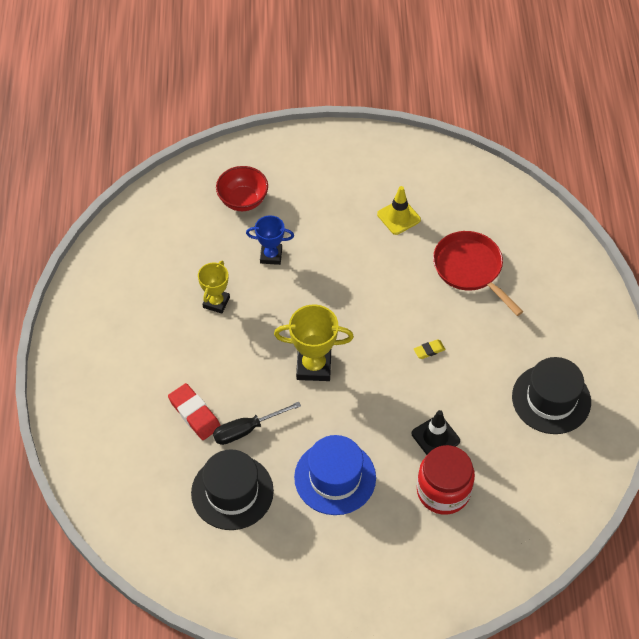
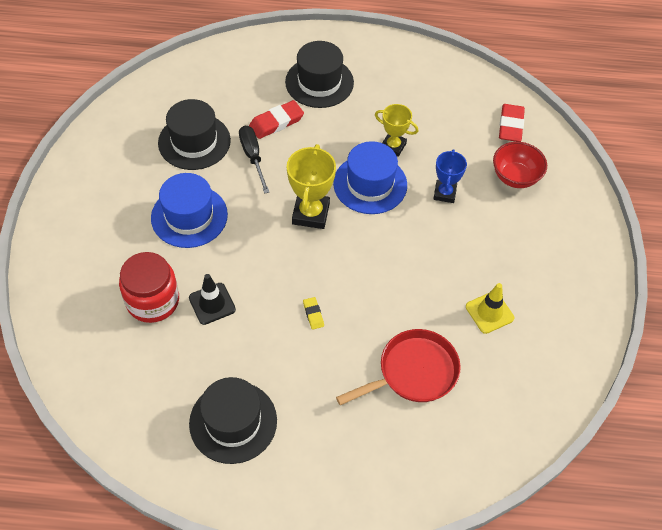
camera: 95 degrees right, 0 degrees up
(130, 379) = (319, 82): none -> black hat
(177, 205) = (510, 125): none -> red eraser
(268, 318) = (370, 184): none -> blue hat

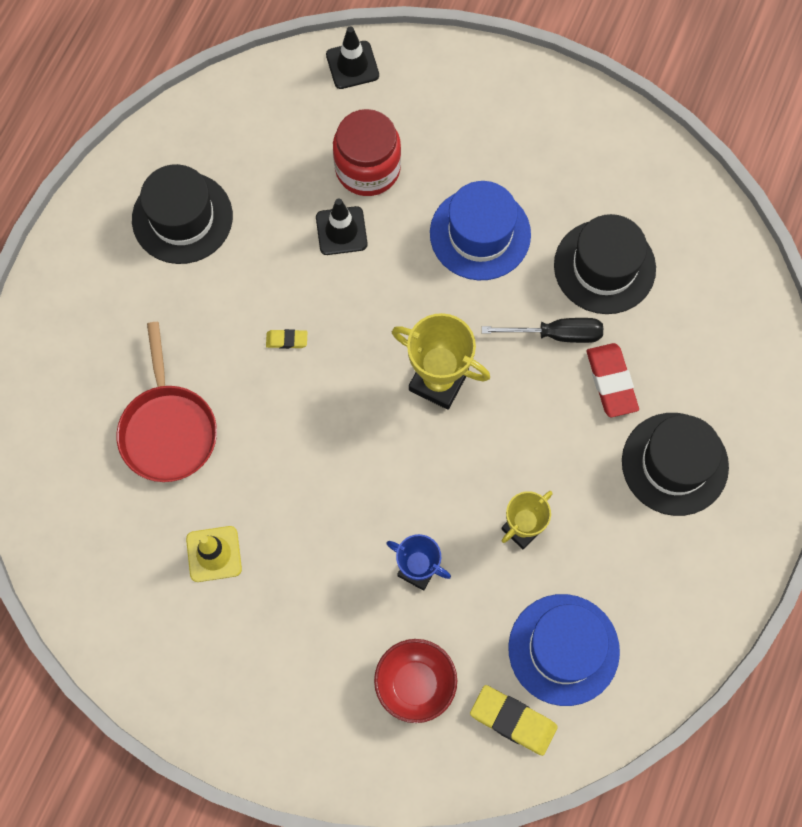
camera: 110 degrees right, 15 degrees up
(59, 337) = (352, 65): none -> black traffic cone
(370, 184) = (464, 473): blue hat -> blue hat (563, 649)
(510, 125) = (513, 720): red eraser -> yellow eraser

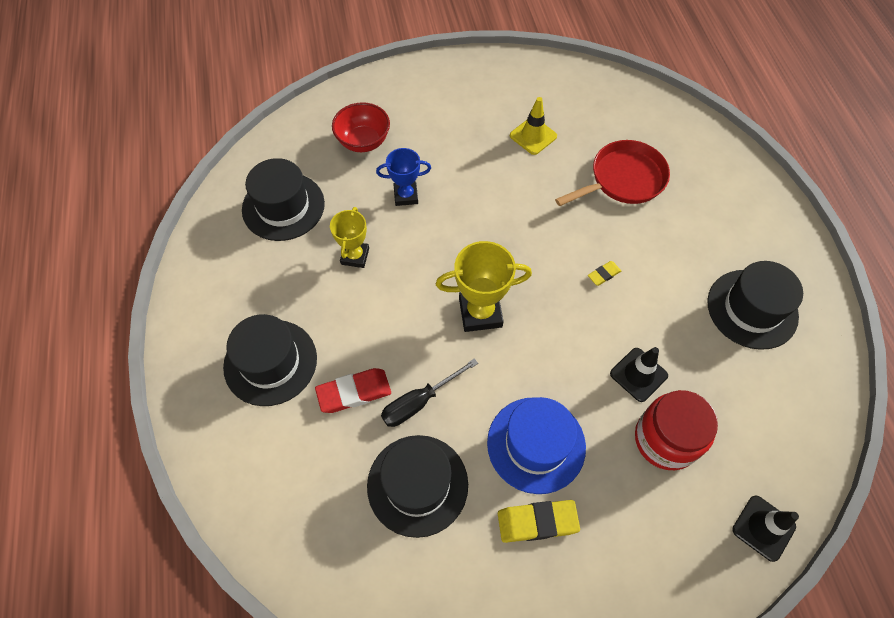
camera: 145 degrees right, 10 degrees down
(168, 429) = (623, 179): red pan -> red pan turned 105 degrees clockwise
(513, 720) = (292, 156): yellow eraser -> yellow eraser (537, 522)
(563, 649) = (283, 206): blue hat -> black hat
(611, 382) = (354, 392): red eraser -> red eraser turned 60 degrees counterclockwise

